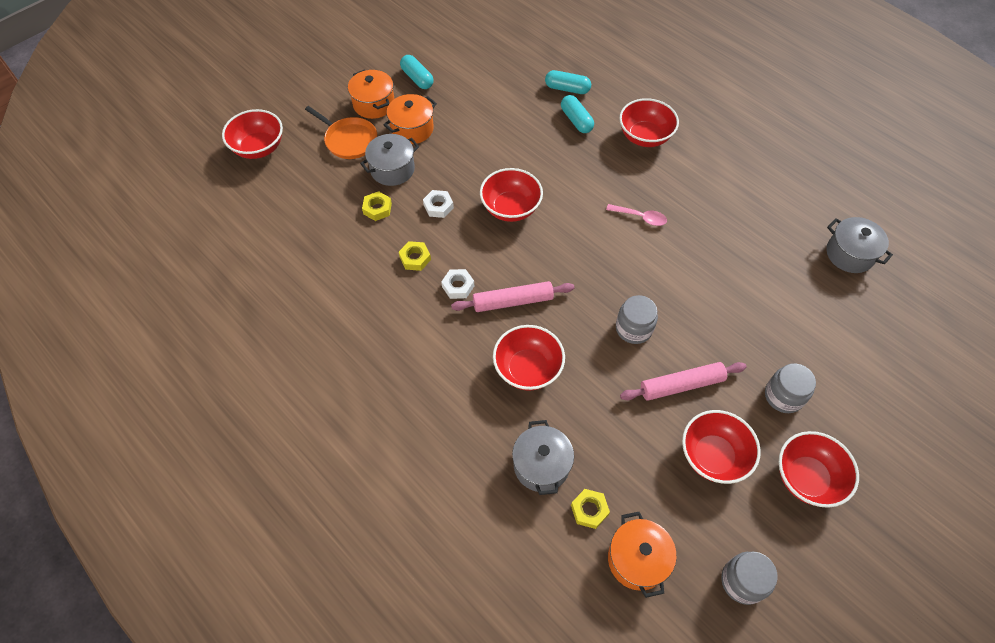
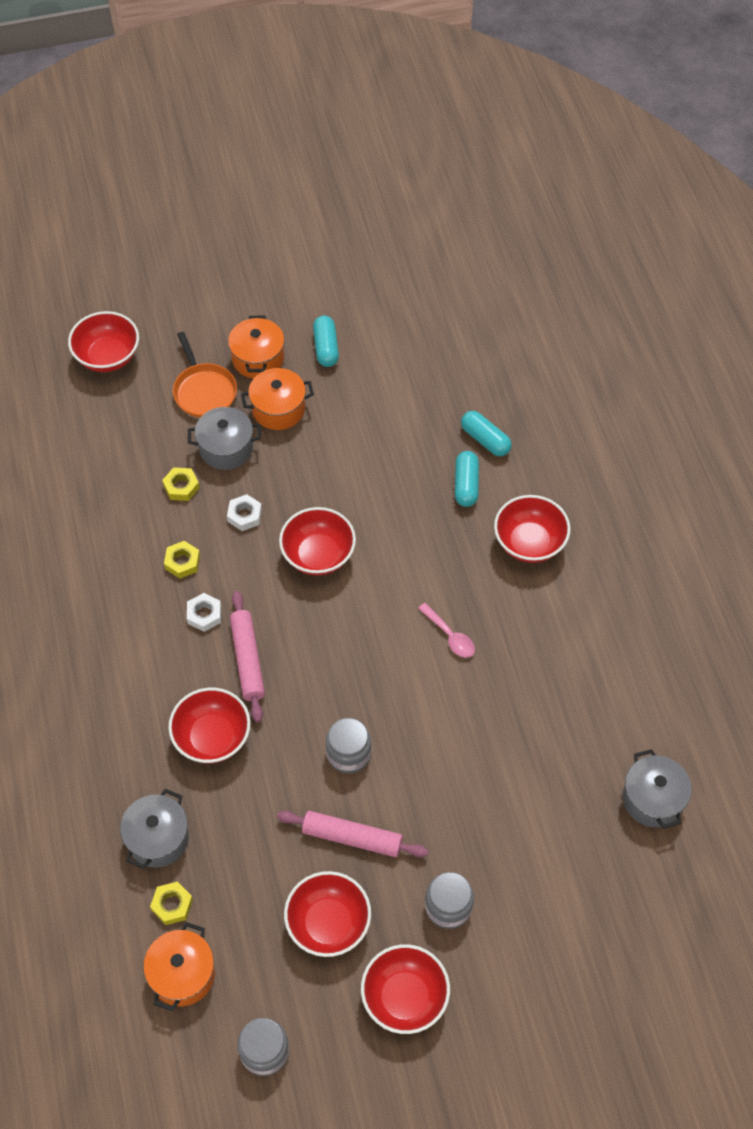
camera: 30 degrees right, 0 degrees up
(513, 301) = (247, 660): pink rolling pin -> pink rolling pin turned 60 degrees clockwise

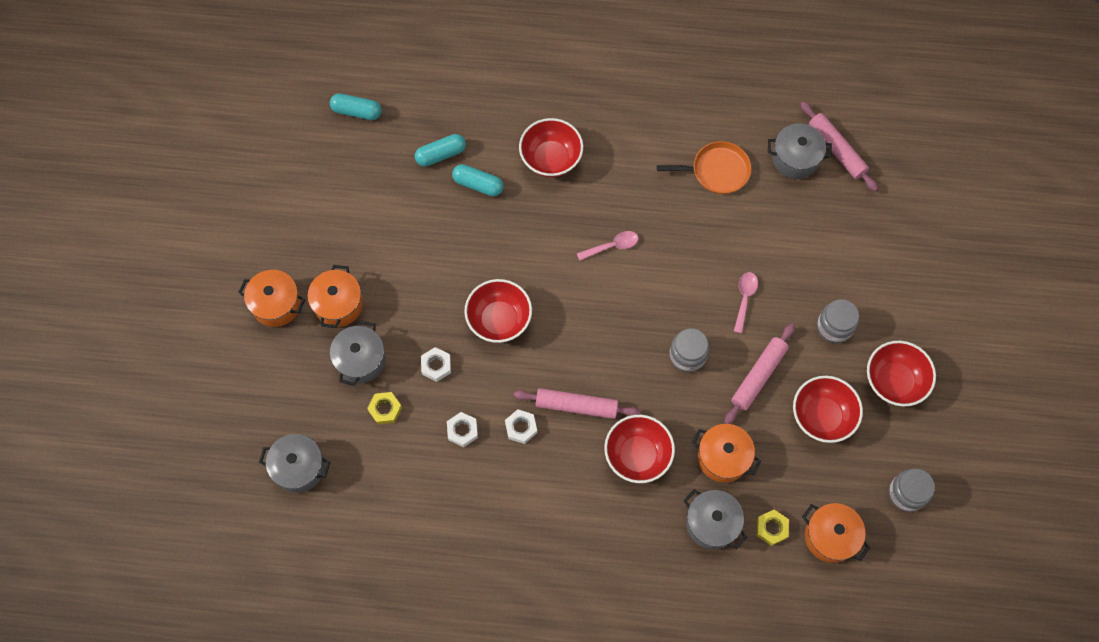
camera: 70 degrees left, 10 degrees up
(96, 436) = (299, 468): none -> grey pot
(108, 356) = (213, 433): red bowl -> none
(182, 562) = (462, 430): yellow nut -> white nut
(204, 391) = (291, 360): orange pan -> orange pan (717, 171)
(239, 827) = (723, 457): none -> orange pot
(326, 348) = (290, 245): turquoise capsule -> turquoise capsule (357, 111)
(443, 794) = (744, 299): none -> pink spoon
(688, 844) = (836, 150): none -> pink rolling pin

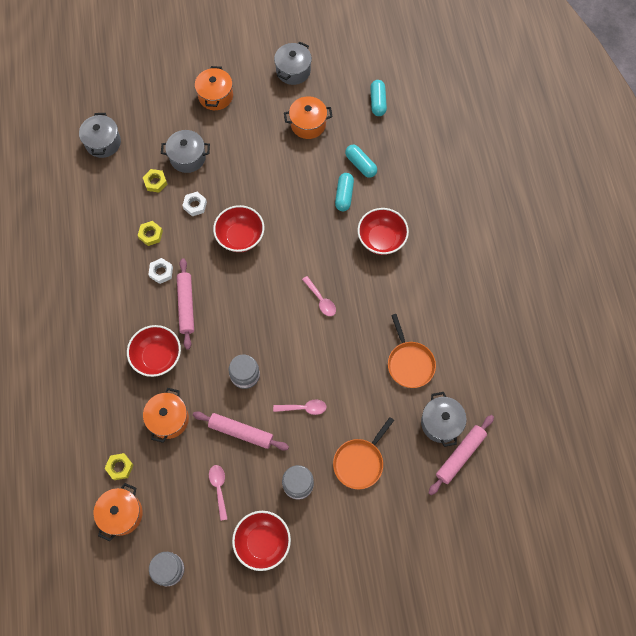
camera: 75 degrees right, 0 degrees up
(338, 304) = (225, 133): orange pot -> orange pot (308, 124)
(462, 430) = (151, 235): white nut -> yellow nut
(712, 523) = (115, 422): grey pot -> grey pot (293, 71)
(822, 254) = (360, 462): none -> orange pan
(822, 416) = (219, 488): red bowl -> pink spoon

